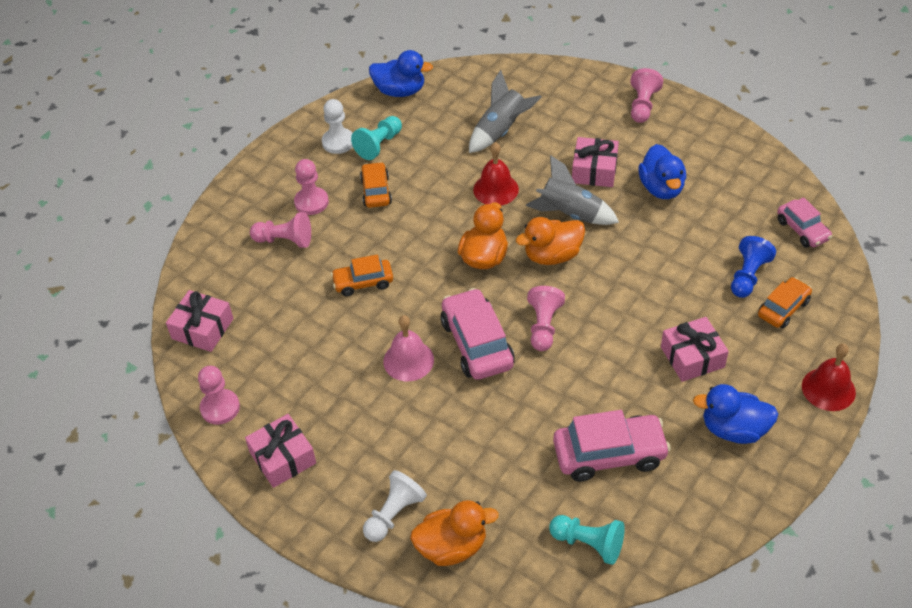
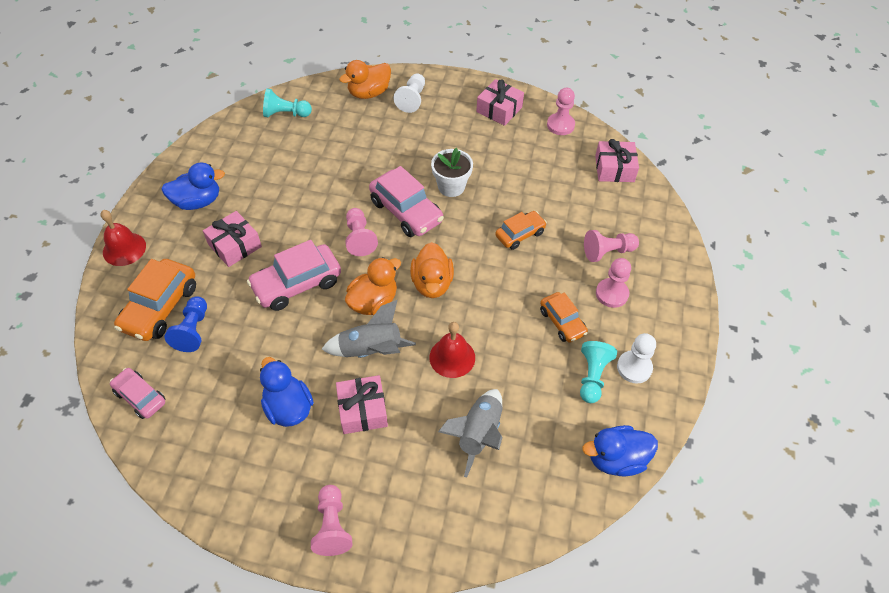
camera: 155 degrees right, 5 degrees up
(408, 360) = (451, 186): pink bell -> white flower pot
(609, 454) = (284, 164): pink car -> pink car (297, 284)
(783, 308) = (160, 307): orange car -> orange car, size x1.64

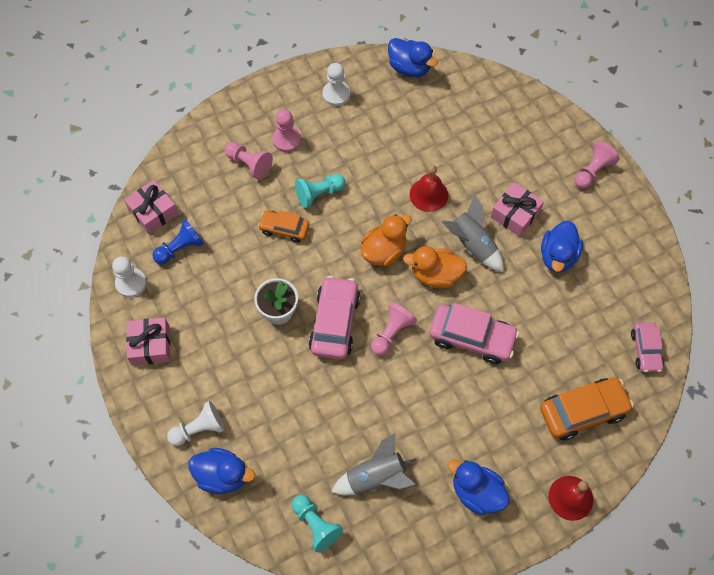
camera: 130 degrees left, 10 degrees up
(193, 330) = (574, 369): blue pawn -> blue pawn (180, 248)
(235, 245) = (485, 416): pink gift -> none
(369, 93) = (222, 475): orange duck -> blue duck
(478, 434) = (465, 142): grey rocket -> grey rocket (376, 477)
(560, 125) = (131, 283): pink pawn -> white pawn
(562, 322) = (339, 153): orange car -> none
(592, 376) = (365, 111): turquoise pawn -> turquoise pawn (319, 194)

